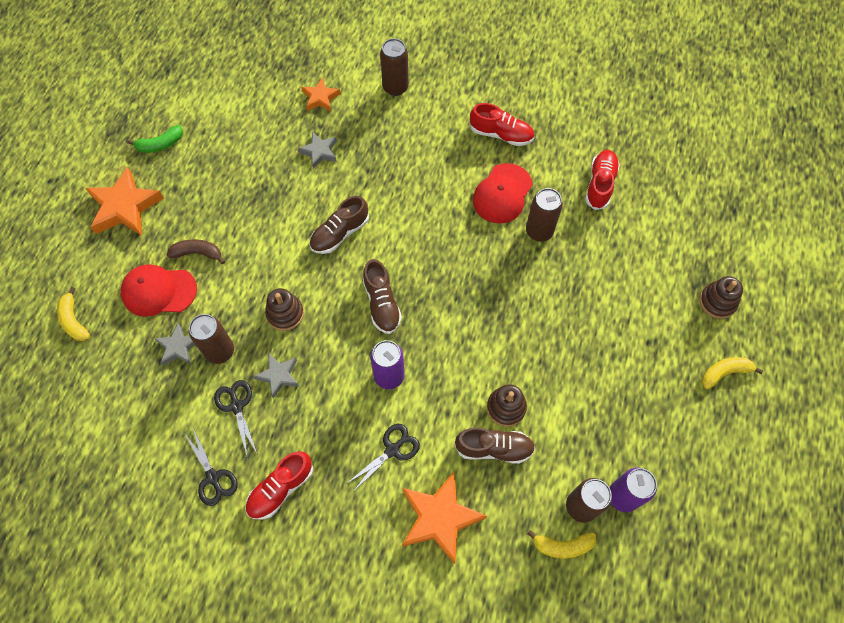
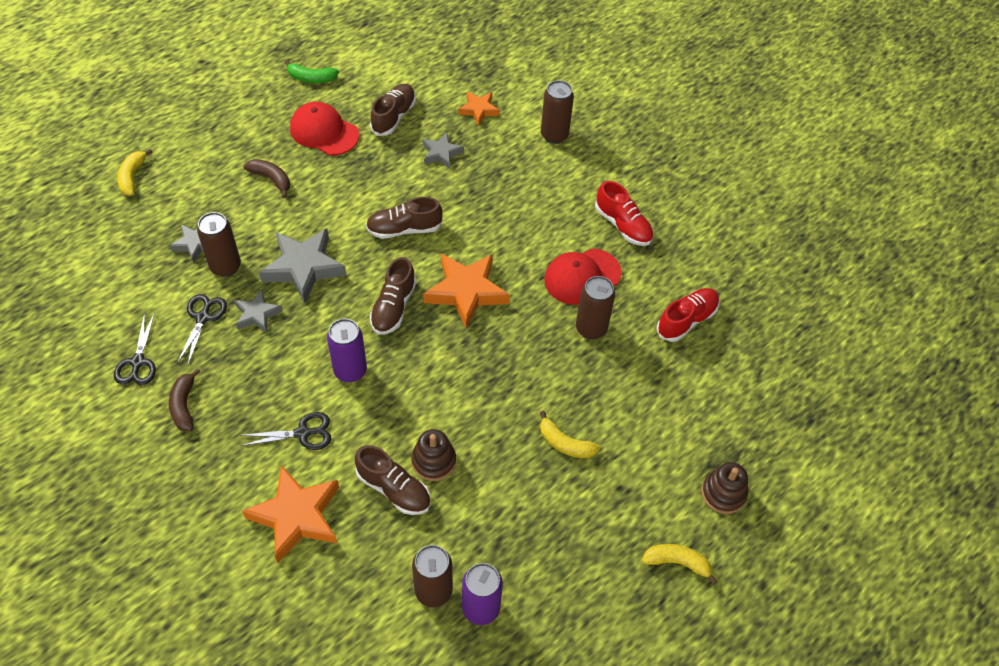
camera: 30 degrees right, 10 degrees down
(125, 207) = (243, 112): orange star -> orange star (466, 292)
(159, 291) = (216, 191): red cap -> red cap (324, 132)
(256, 141) = (393, 117): none -> brown shoe
(281, 488) = (184, 405): red shoe -> brown banana
(285, 313) = (303, 268): brown stacking toy -> grey star
(563, 546) = (387, 614): yellow banana -> yellow banana (565, 443)

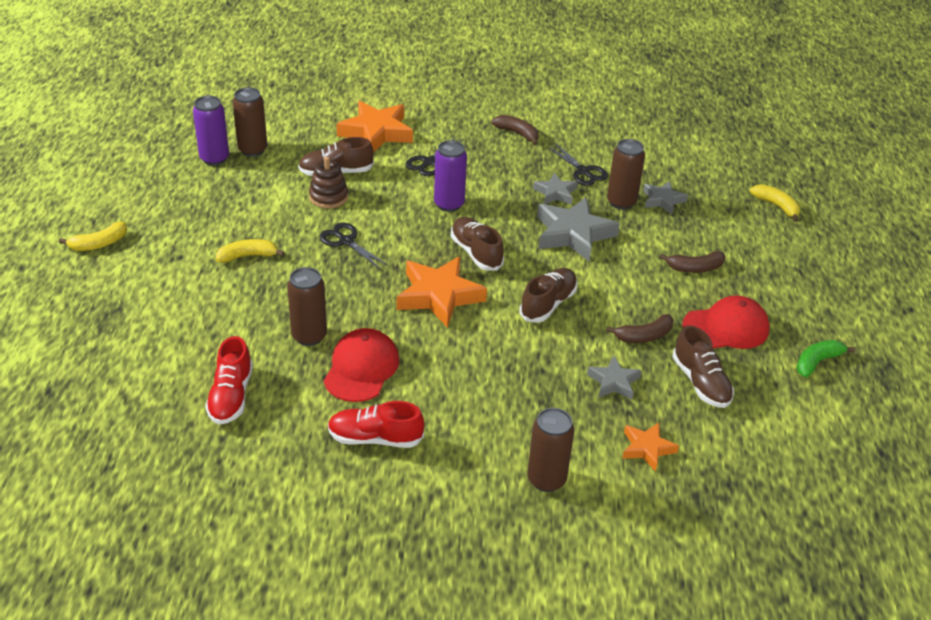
camera: 135 degrees right, 15 degrees down
(138, 362) = (578, 133): black scissors -> black scissors (346, 241)
(380, 164) = (644, 336): none -> brown banana
(723, 493) = (93, 298): brown stacking toy -> none

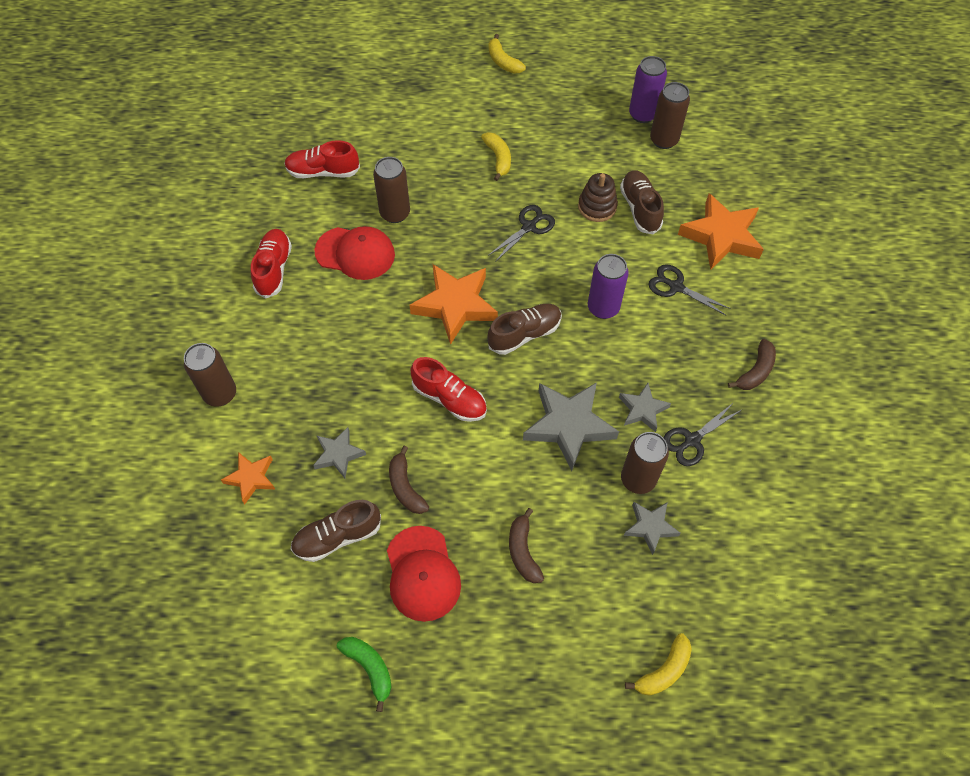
camera: 90 degrees right, 20 degrees up
(548, 304) = (449, 399): brown shoe -> red shoe

